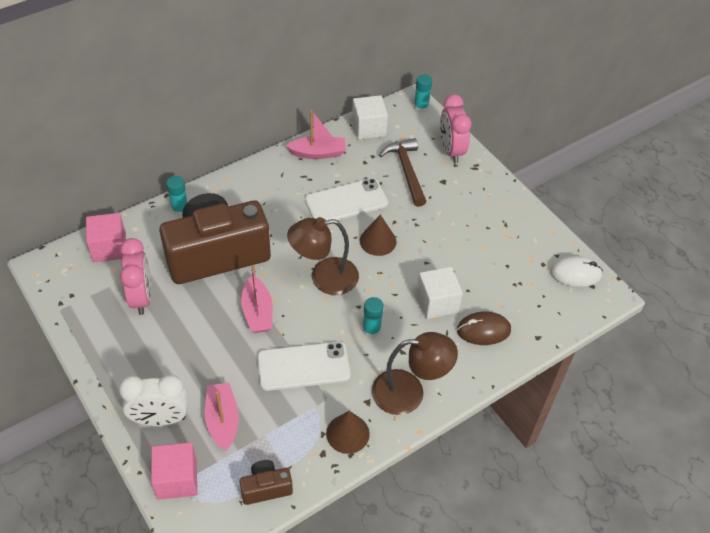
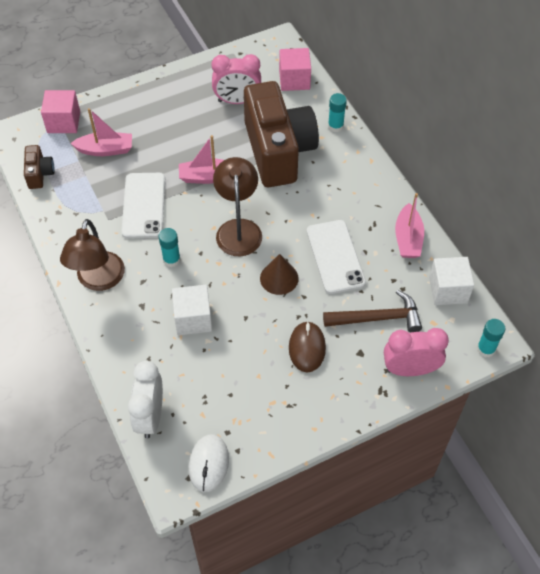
camera: 100 degrees right, 5 degrees up
(160, 419) = (117, 113): white clock -> white clock (150, 416)
(347, 433) = (71, 230): brown cone -> none
(483, 330) = (152, 354): brown mouse -> brown mouse (307, 348)

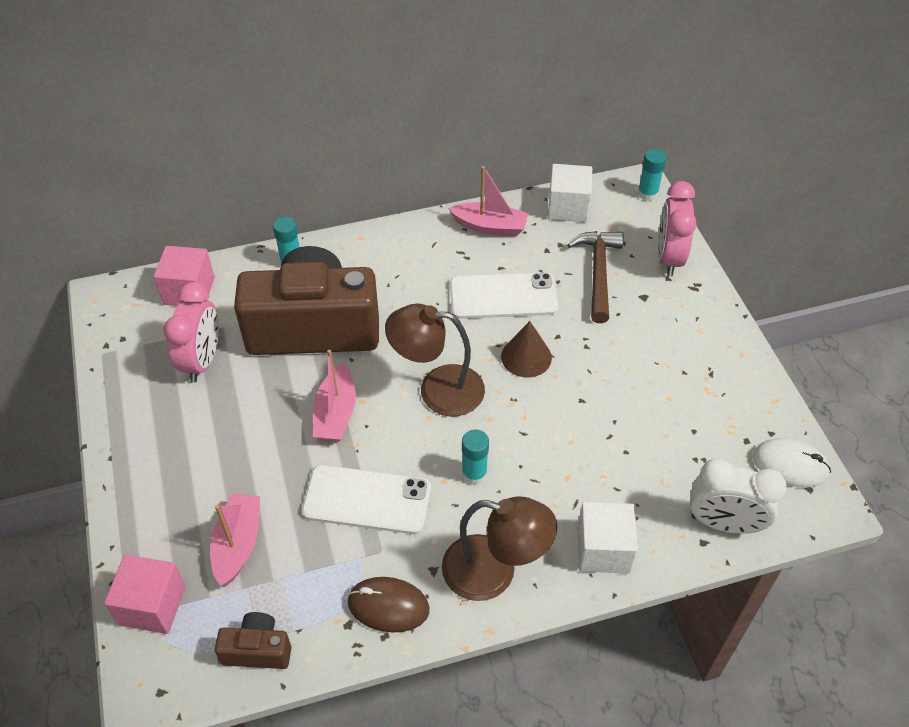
camera: 80 degrees left, 5 degrees down
(193, 319) = (576, 458): white cube -> white cube (603, 549)
(307, 348) = (633, 344): brown mouse -> brown mouse (388, 606)

